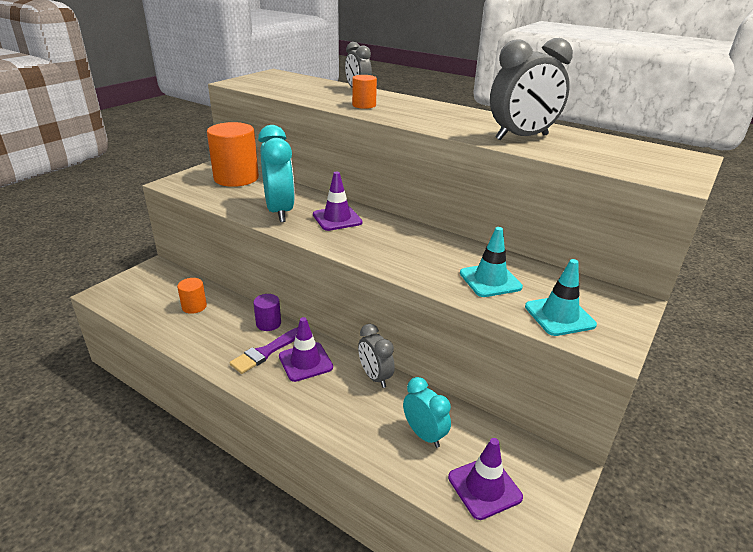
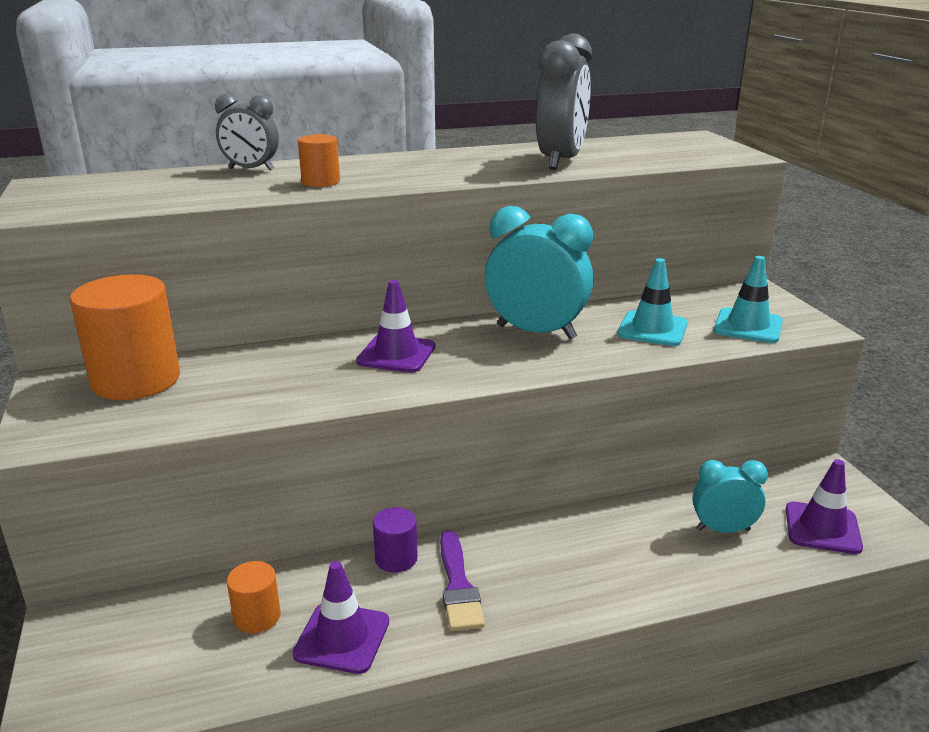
camera: 50 degrees left, 5 degrees down
(280, 212) = (312, 383): turquoise clock -> turquoise clock (536, 332)
(305, 362) = (516, 560): purple traffic cone -> purple traffic cone (342, 638)
(375, 377) = (599, 519): grey clock -> none

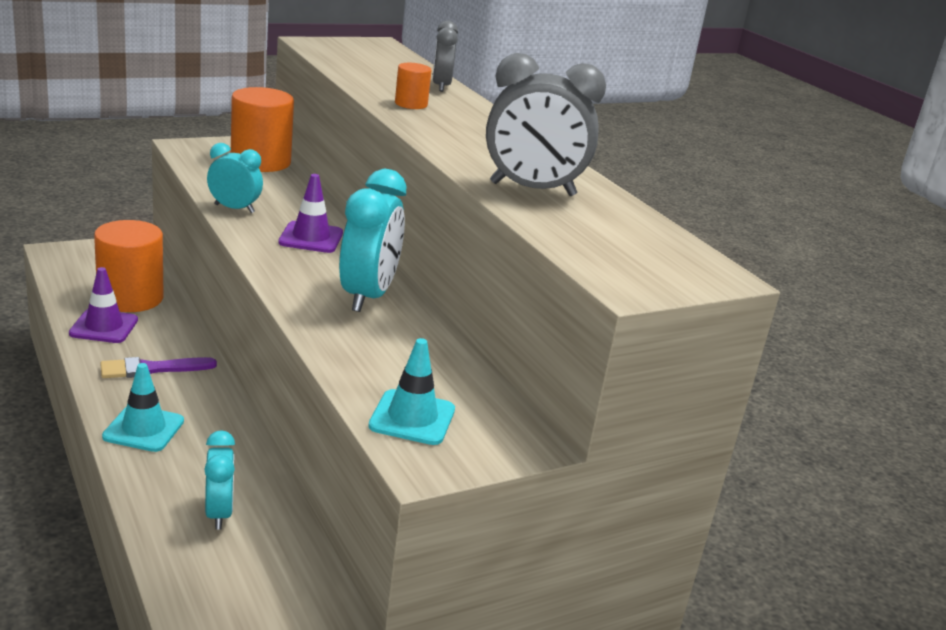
camera: 75 degrees right, 0 degrees up
(257, 617) = (130, 298): orange cylinder -> orange cylinder, size x2.03
(304, 398) = (234, 208): none -> turquoise clock
(396, 558) = (187, 344): purple cylinder -> none
(652, 329) = (389, 357): turquoise traffic cone -> turquoise traffic cone (143, 429)
(822, 528) = (220, 586): purple traffic cone -> none

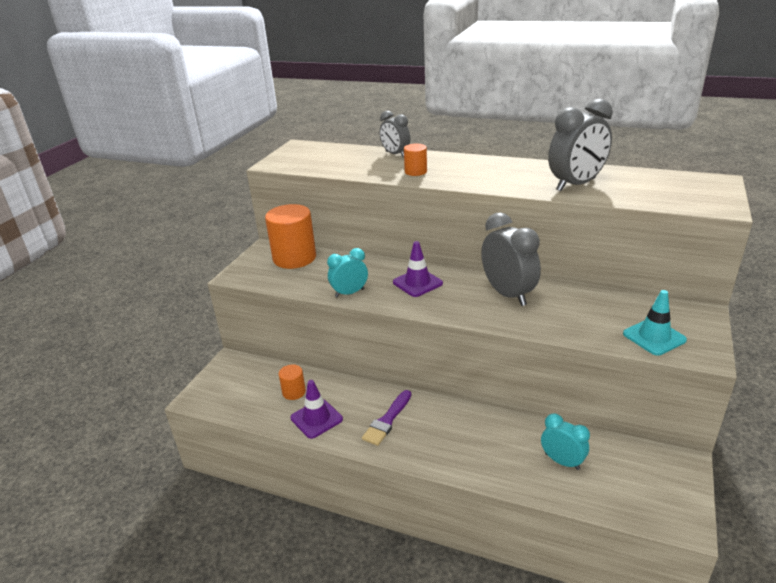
camera: 35 degrees left, 5 degrees up
(130, 298) = (294, 392): orange cylinder -> orange cylinder, size x0.49
(143, 429) = (450, 453): turquoise traffic cone -> none
(368, 296) = (508, 294): turquoise clock -> grey clock

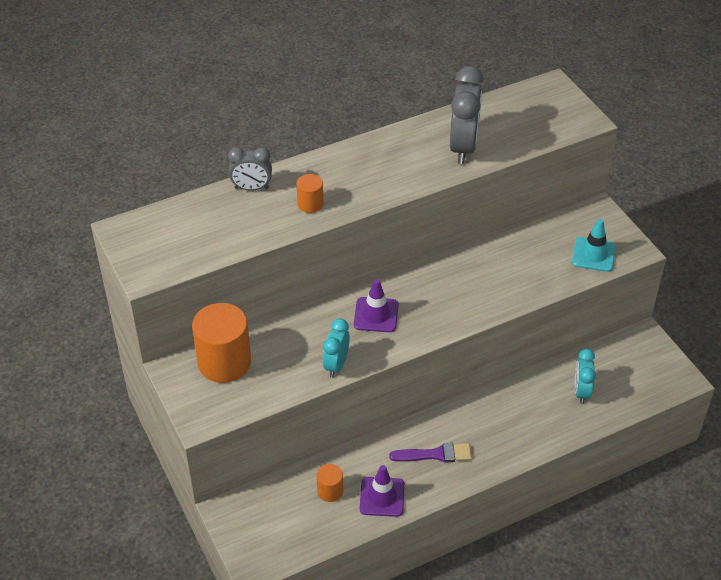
camera: 50 degrees left, 15 degrees up
(387, 420) = (435, 454): purple brush -> purple brush turned 75 degrees counterclockwise
(508, 294) = (458, 279): grey clock -> none
(562, 461) = (581, 391): turquoise clock -> turquoise clock turned 75 degrees counterclockwise

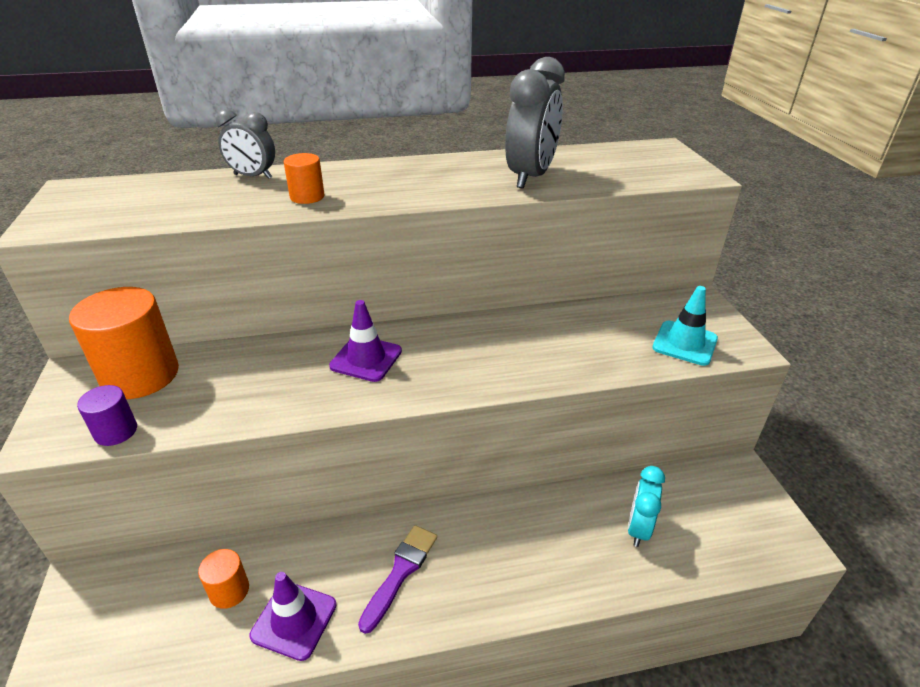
camera: 15 degrees right, 10 degrees down
(243, 405) = (116, 431): none -> purple cylinder
(336, 365) = (275, 407): turquoise clock -> none
(435, 454) = (400, 572): purple brush -> purple brush turned 75 degrees counterclockwise

